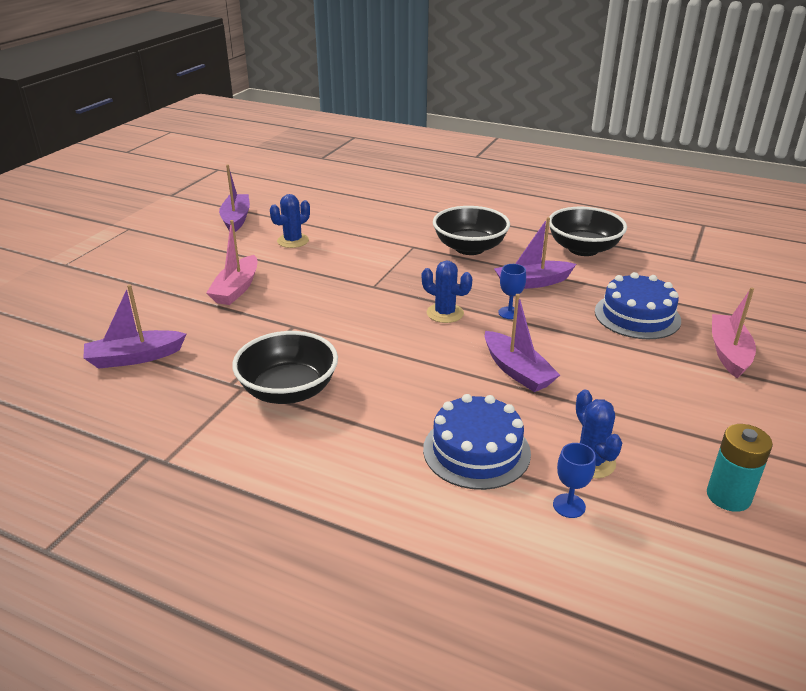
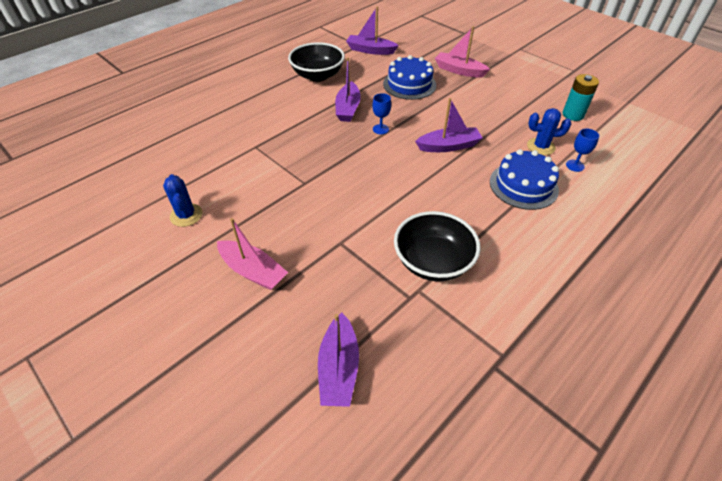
camera: 70 degrees left, 15 degrees up
(236, 219) = (98, 250): purple boat -> purple boat (370, 50)
(445, 313) = (365, 157): blue cactus -> none
(469, 248) = (280, 120): black bowl -> none

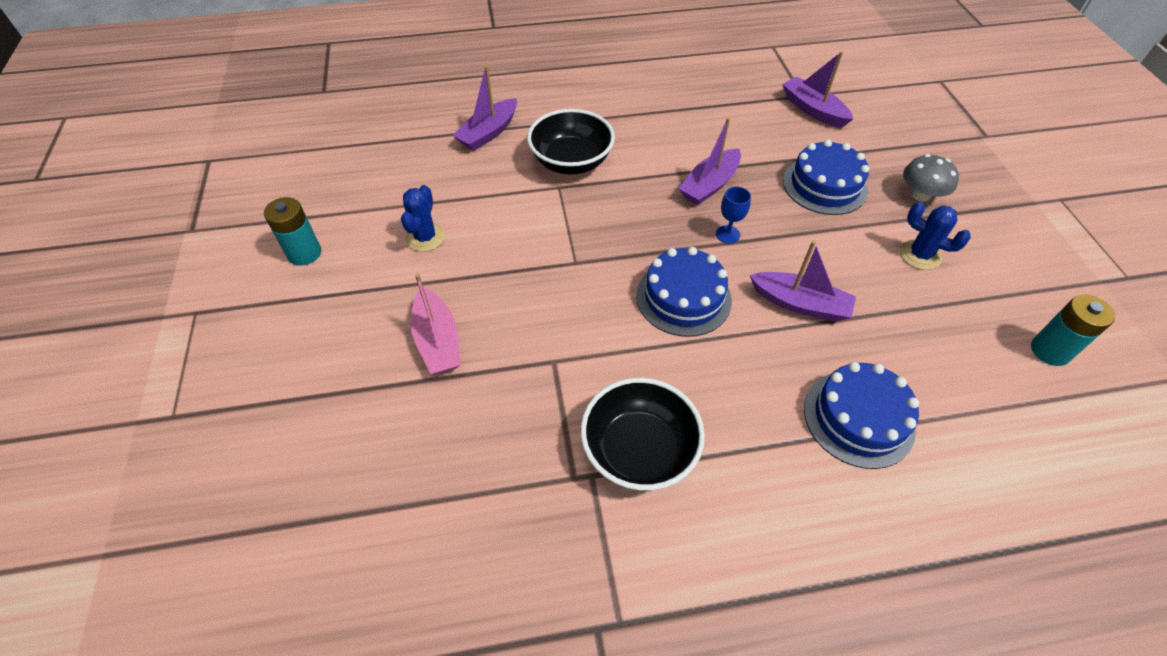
camera: 35 degrees right, 5 degrees up
(94, 269) = (304, 253): none -> turquoise battery
(318, 75) = (710, 120): black bowl -> black bowl (571, 162)
(339, 368) = (431, 507): purple boat -> purple boat (488, 133)
(385, 172) = (683, 297): none -> blue cake
(459, 70) = (920, 195): pink boat -> grey mushroom
(541, 147) = (942, 374): blue cactus -> blue cactus (920, 255)
(575, 165) = (972, 432): blue goblet -> none

